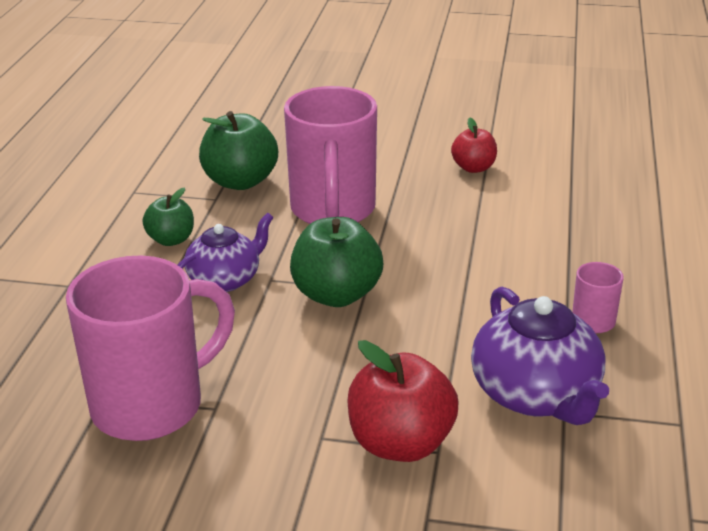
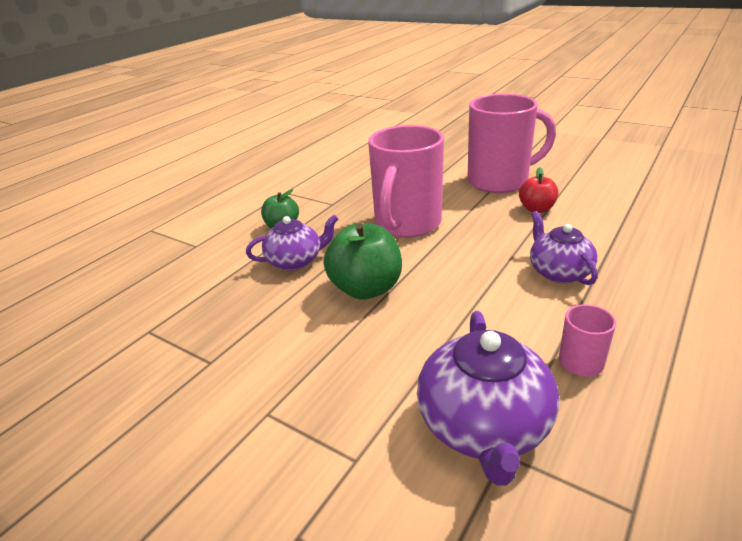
camera: 25 degrees right, 0 degrees up
(152, 405) = (170, 347): pink mug -> pink mug (500, 181)
(240, 181) = (357, 195): green apple -> none
(400, 443) = (327, 441): red apple -> none
(532, 237) = (559, 272): none -> purple teapot

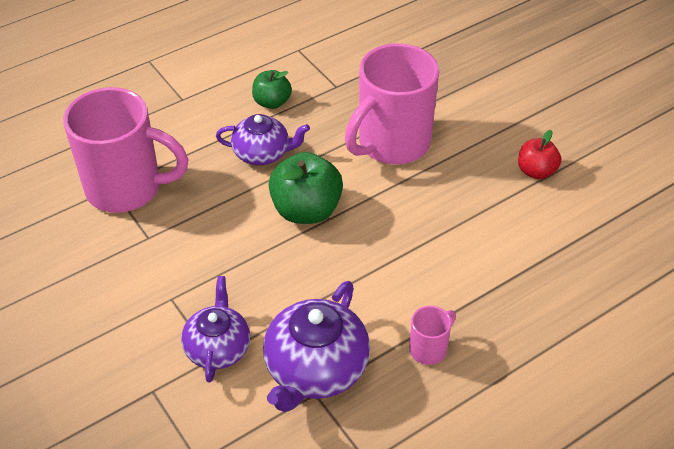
camera: 20 degrees right, 15 degrees up
(500, 181) = (533, 115): pink mug -> pink mug (127, 188)
(559, 272) = (488, 258): purple teapot -> purple teapot (218, 348)

